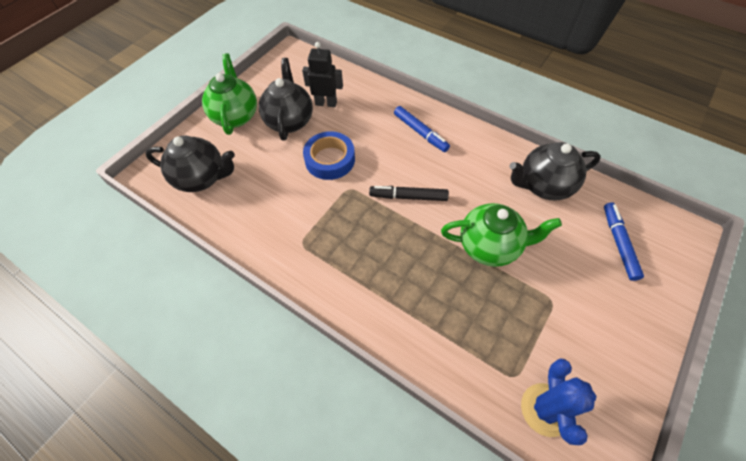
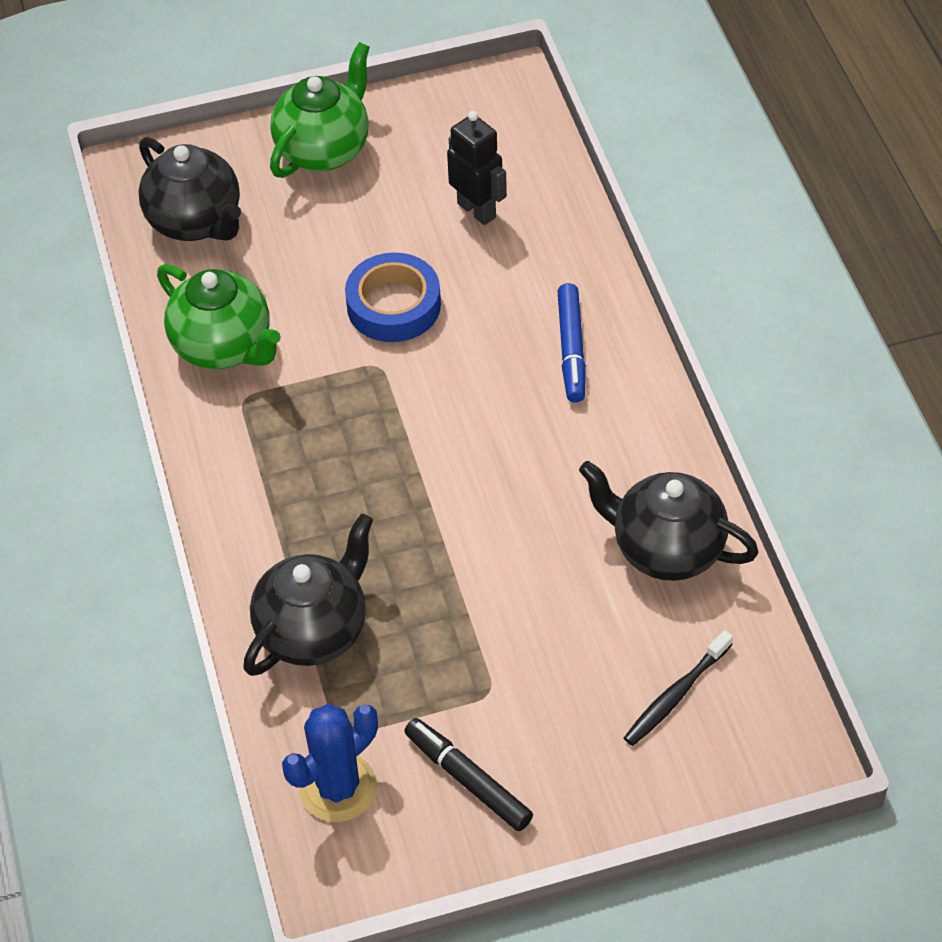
camera: 40 degrees right, 5 degrees down
(289, 121) = (394, 206): black teapot -> black teapot (314, 630)
(408, 197) = (448, 432): black marker -> black marker (468, 779)
(490, 246) = (486, 572): green teapot -> green teapot (224, 347)
(619, 243) = (676, 695): blue marker -> black toothbrush

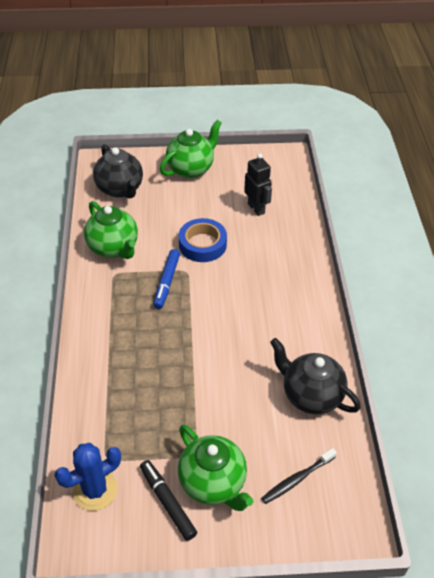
camera: 10 degrees right, 5 degrees down
(314, 630) = (111, 399): black teapot -> none
(536, 732) = (213, 483): none -> green teapot
(571, 349) = (286, 282): blue marker -> blue marker (166, 282)

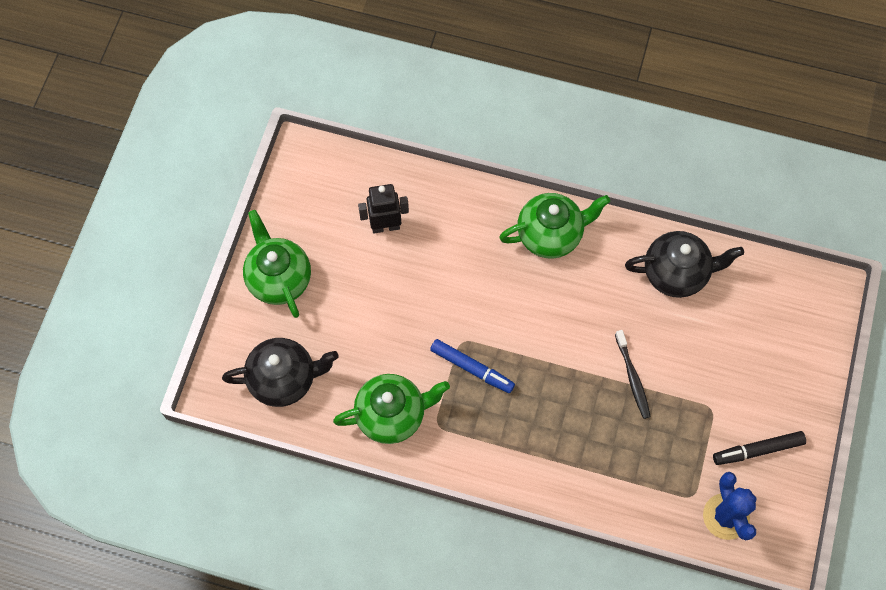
camera: 70 degrees left, 20 degrees up
(202, 244) = (424, 309): blue tape -> none
(213, 483) = (749, 401): green teapot -> green teapot (550, 235)
(297, 479) = (765, 323): black toothbrush -> black toothbrush (632, 378)
(311, 395) = (676, 273): black teapot -> black teapot turned 150 degrees counterclockwise

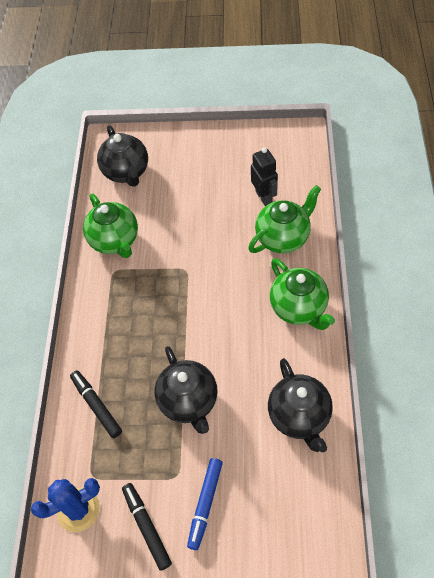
camera: 80 degrees right, 10 degrees down
(279, 279) = (200, 148): green teapot -> green teapot (283, 238)
(472, 368) = (165, 282): blue marker -> blue marker (205, 504)
(612, 477) = (96, 405): none -> black marker
(632, 378) = (189, 402): black toothbrush -> black teapot

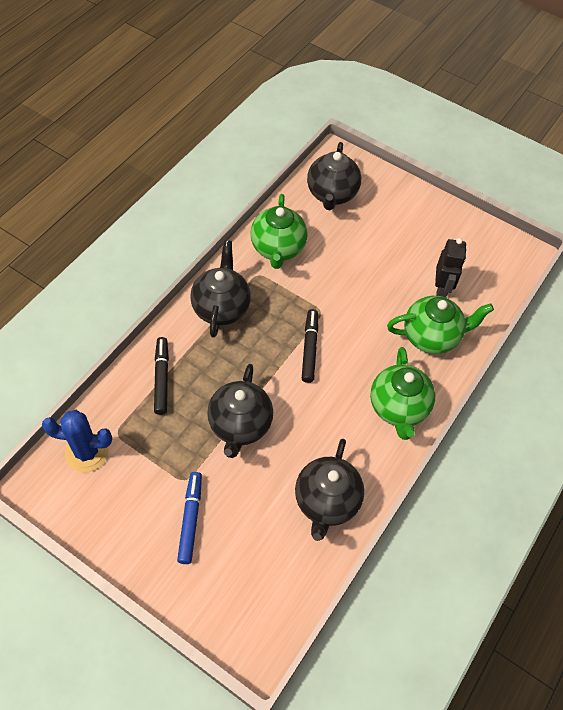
camera: 25 degrees right, 0 degrees up
(103, 316) = (221, 308): none -> black teapot
(147, 527) = (130, 504): black marker -> black marker (309, 348)
(205, 504) = (190, 519): blue marker -> blue marker turned 135 degrees clockwise

